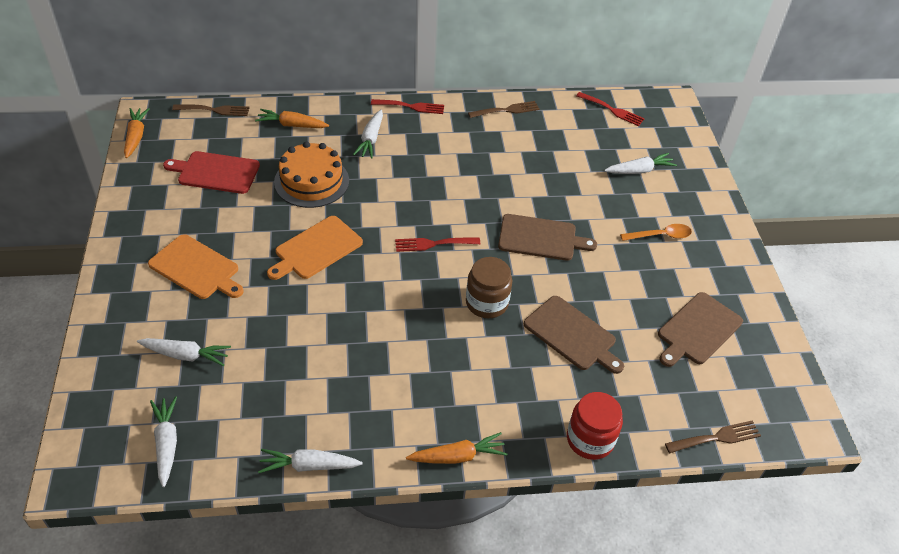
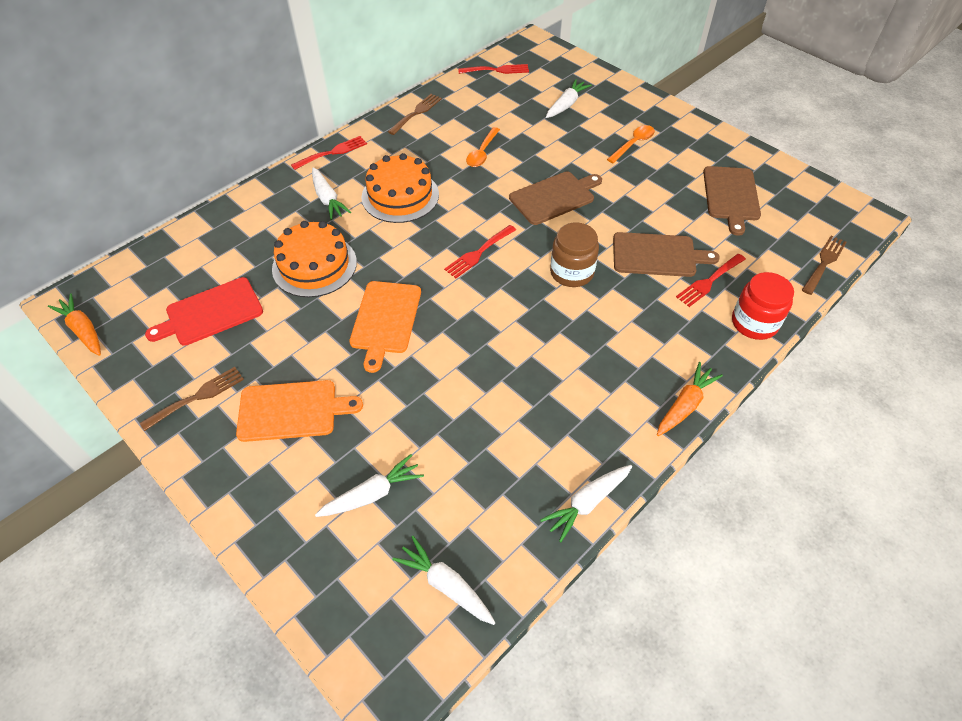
camera: 35 degrees left, 5 degrees up
(215, 110) = (143, 257): brown fork -> brown fork (197, 397)
(291, 125) = (239, 228): orange carrot -> none
(424, 167) = (400, 196): none -> orange cake
(523, 170) = (482, 153): none -> orange spoon
(591, 383) = (709, 281): none -> red fork

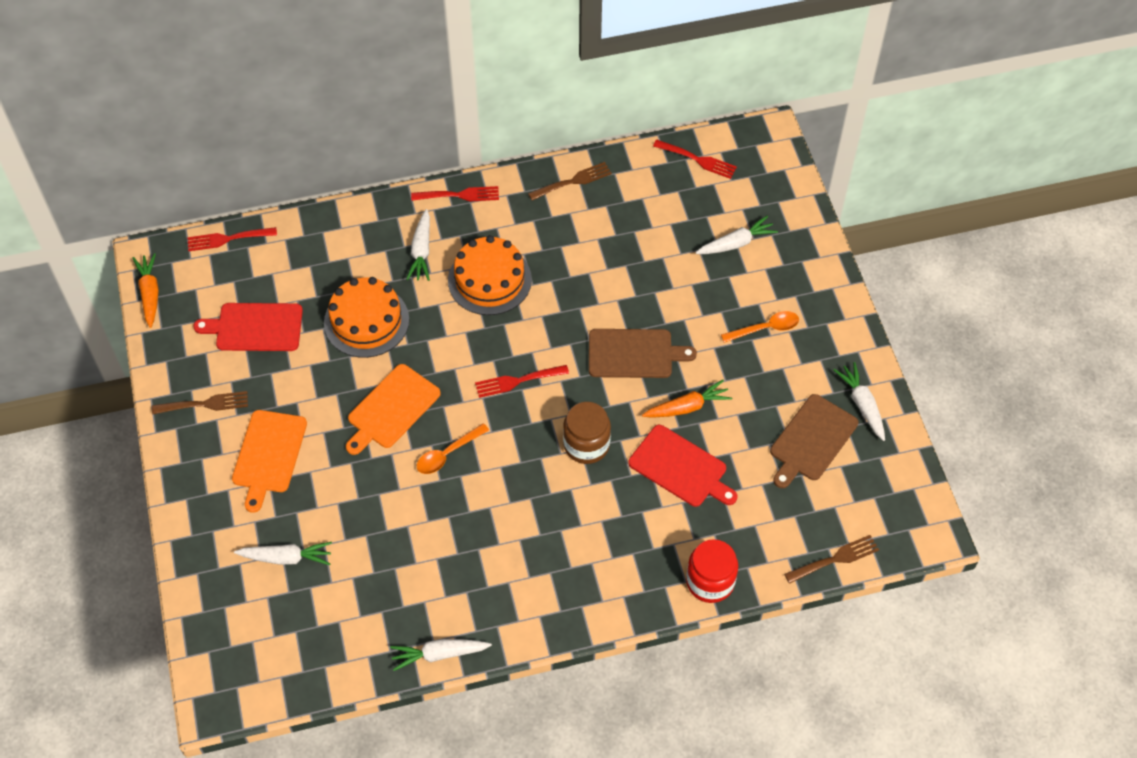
camera: 30 degrees right, 5 degrees up
(292, 411) = (268, 455): orange cutting board -> orange cutting board turned 75 degrees clockwise
(445, 584) = (295, 654): white carrot -> white carrot (862, 404)
(482, 153) = (603, 265): orange spoon -> orange spoon (447, 454)
(657, 255) = (680, 468): brown cutting board -> red cutting board
(685, 405) = (582, 620): orange carrot -> orange carrot (687, 407)
(709, 281) = (705, 520): red fork -> red fork (227, 239)

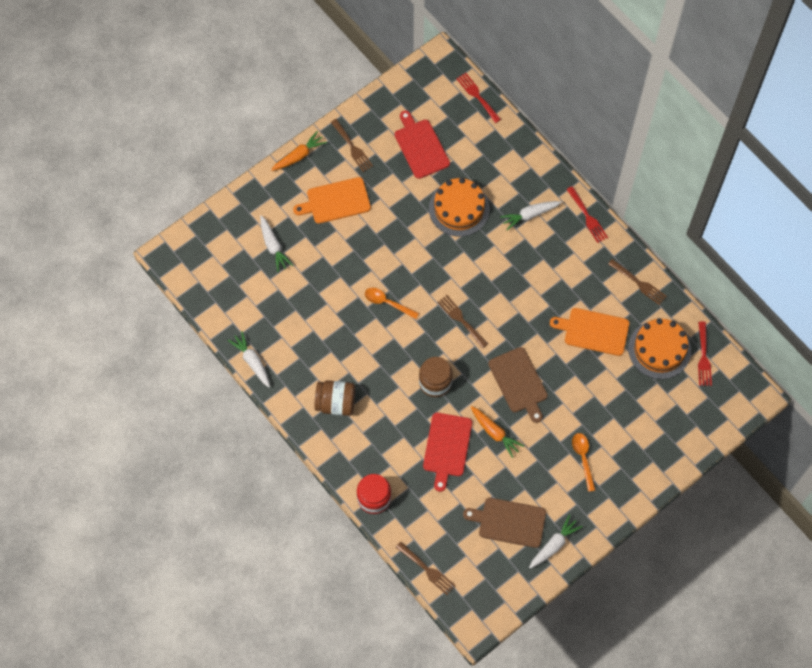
camera: 65 degrees right, 10 degrees up
(150, 293) = (414, 74): orange carrot -> orange carrot (299, 155)
(391, 409) = (402, 254): orange cutting board -> orange cutting board (593, 331)
(489, 280) = (529, 267): orange cake -> orange cake (659, 349)
(517, 381) = (461, 320): red fork -> brown fork
(554, 573) = (336, 403): none -> brown jar
(736, 243) = (644, 411): white carrot -> none
(765, 328) = (583, 458): orange spoon -> orange spoon turned 150 degrees counterclockwise

